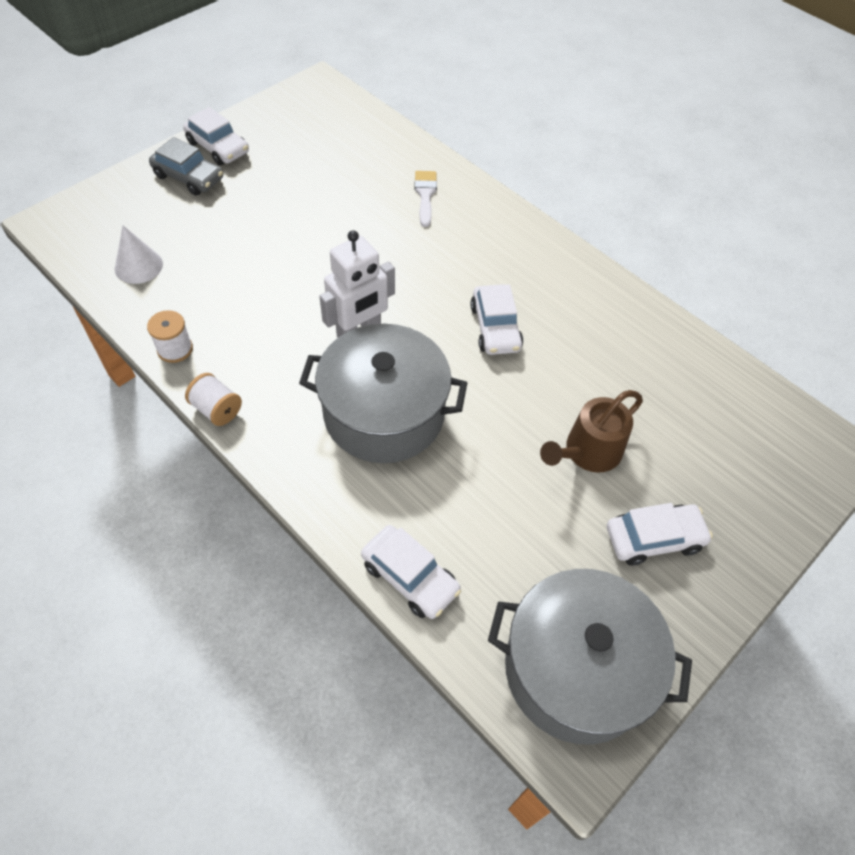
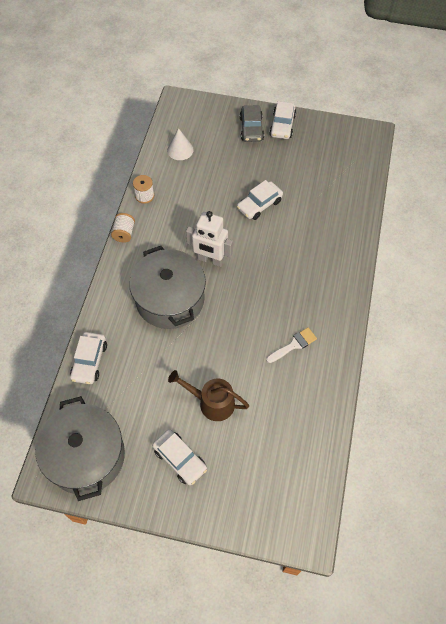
camera: 60 degrees right, 5 degrees up
(425, 195) = (331, 232): white brush -> white brush (294, 345)
(495, 328) = (261, 317): white car -> white car (259, 205)

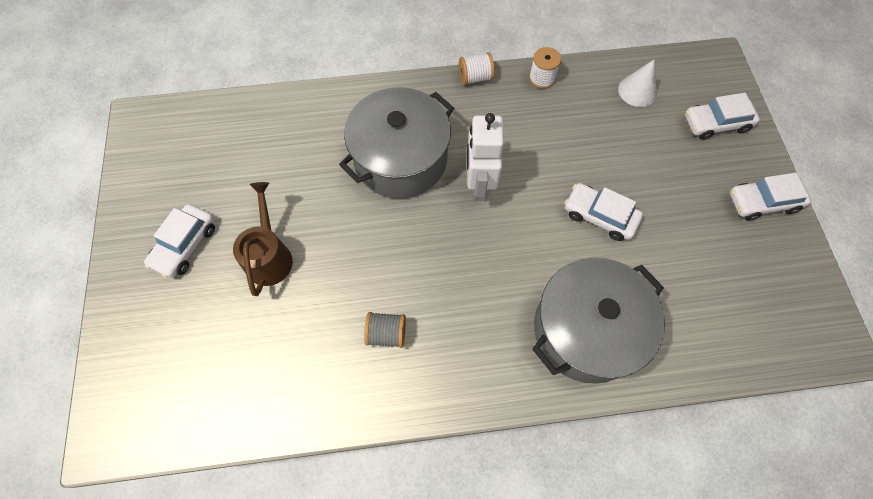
camera: 70 degrees right, 5 degrees up
(86, 456) = (170, 147): grey pot -> grey pot (586, 330)
(89, 361) = (287, 107): white car -> white car (716, 123)
(251, 128) = (729, 163): grey car -> none
(294, 345) = (386, 333): white brush -> grey spool

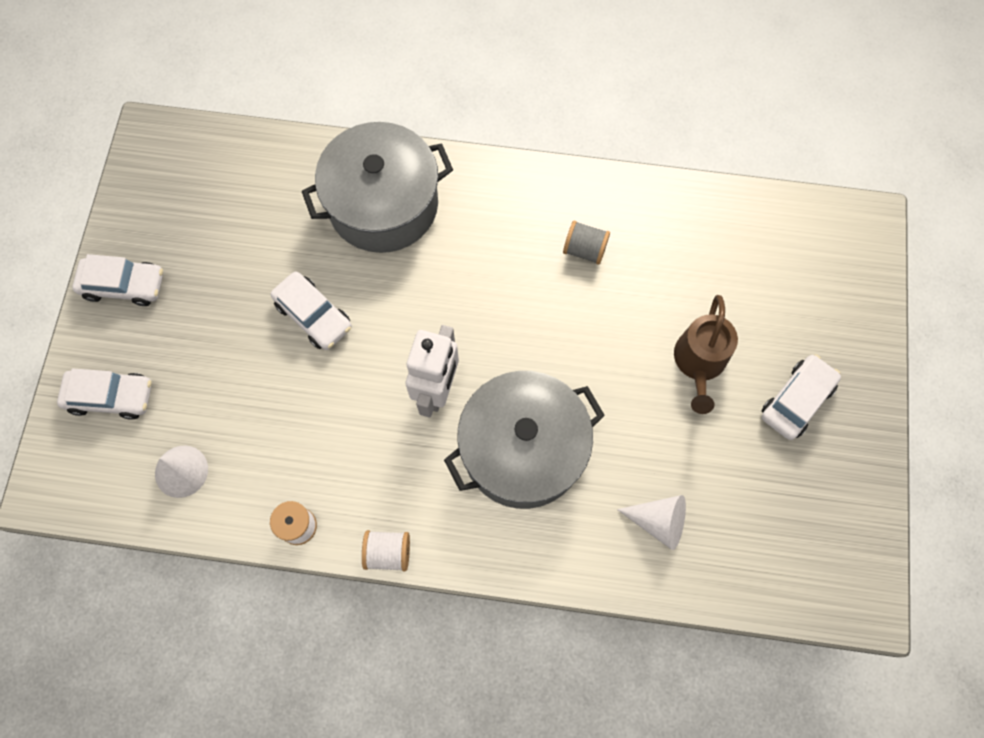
camera: 165 degrees left, 5 degrees up
(290, 136) = (659, 521): none -> white cone

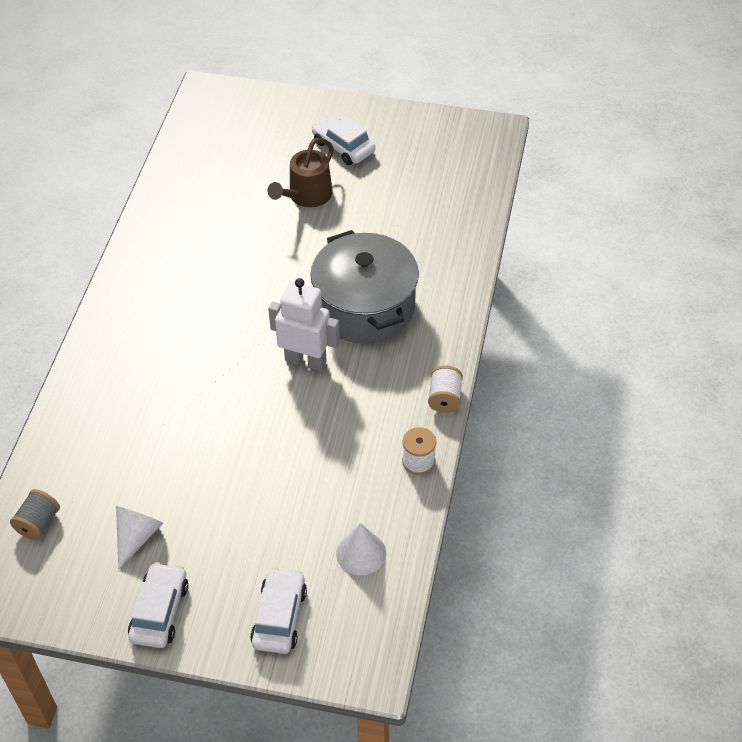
camera: 85 degrees left, 20 degrees down
(314, 315) = (221, 449): white car -> none
(383, 204) = (118, 393): grey pot -> none
(584, 249) = (194, 256): grey spool -> grey spool (38, 523)
(659, 521) = (429, 231): white cone -> white cone (137, 536)
(699, 363) = (306, 196): brown watering can -> brown watering can turned 105 degrees clockwise

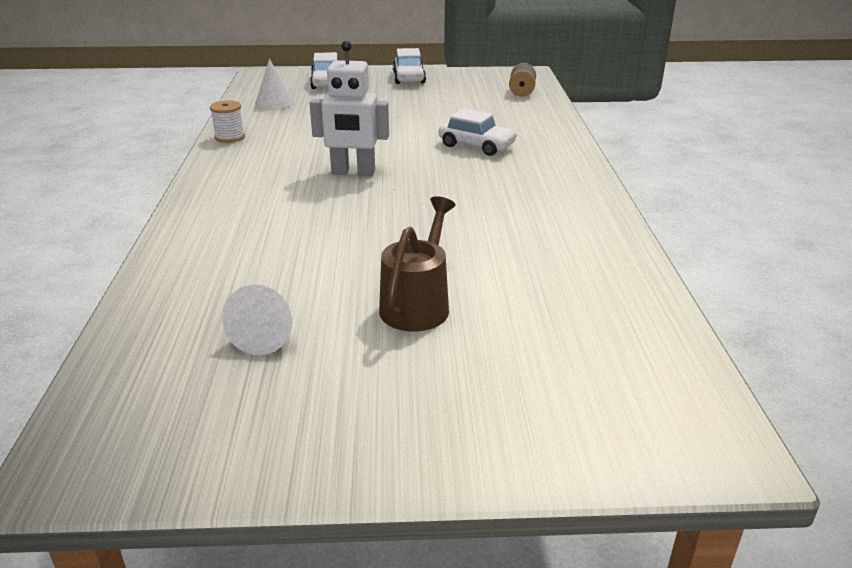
camera: 165 degrees right, 20 degrees down
(137, 536) = (446, 94): white cone -> white cone (266, 335)
(343, 147) = (384, 385): white car -> white car (476, 145)
(365, 307) = (298, 212): grey pot -> none
(444, 398) = (203, 167): white spool -> none

